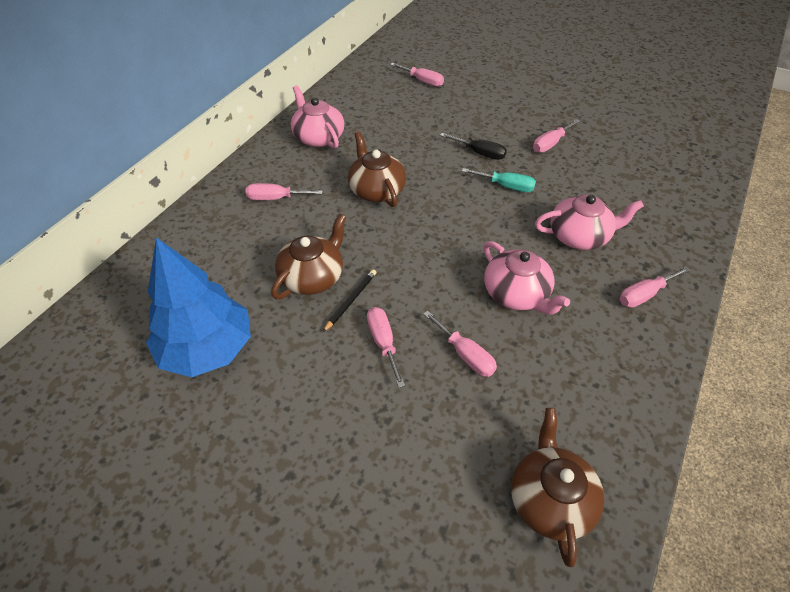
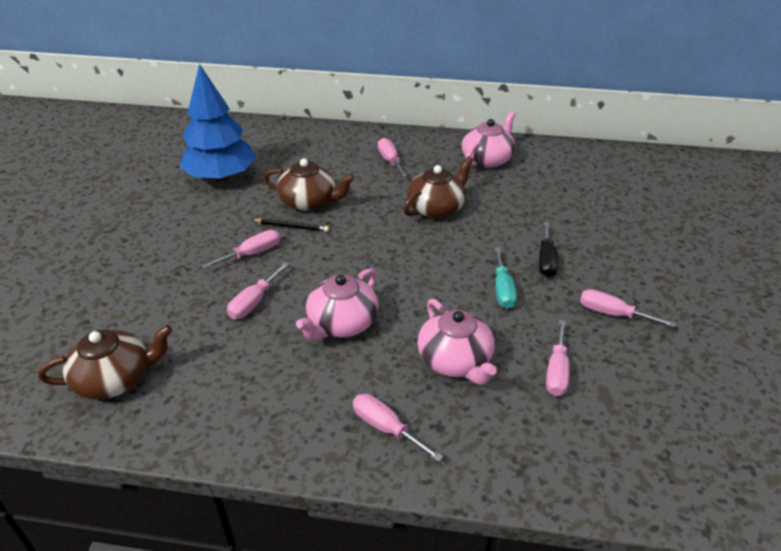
camera: 70 degrees right, 10 degrees down
(422, 81) = (642, 196): pink screwdriver -> pink screwdriver (556, 371)

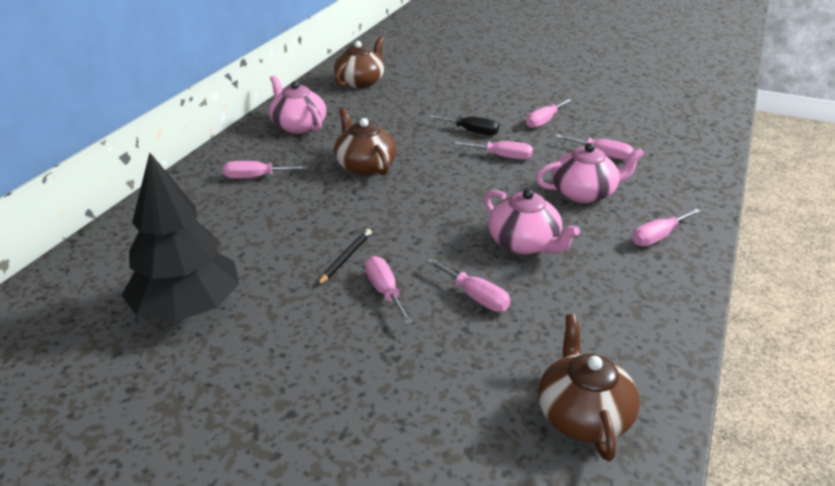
camera: 75 degrees left, 5 degrees down
(221, 177) = (188, 308): blue tree -> black tree
(309, 202) = (302, 240): brown teapot -> brown teapot (360, 82)
(503, 290) = (502, 157): turquoise screwdriver -> pink screwdriver

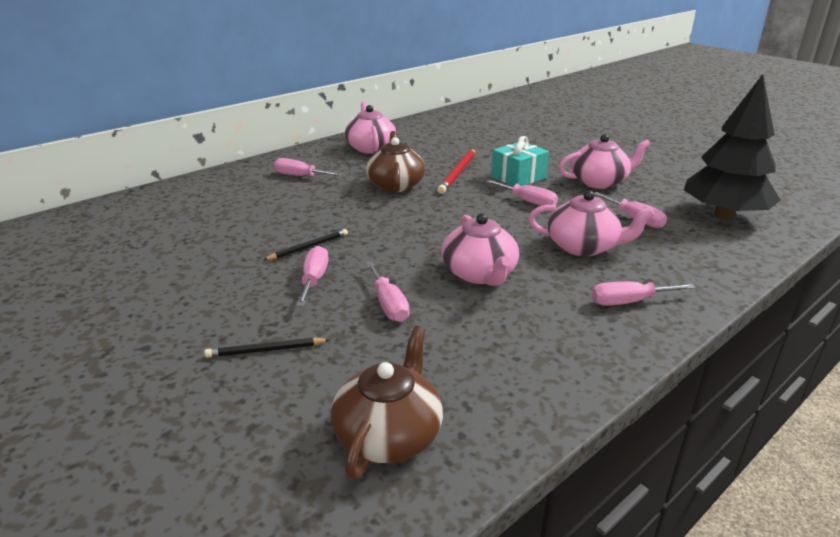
camera: 25 degrees right, 5 degrees down
(188, 308) = (155, 252): black tree -> black tree (723, 215)
(360, 82) = (455, 126): brown teapot -> none
(410, 376) = (266, 350): none -> black pencil
(412, 138) = (458, 173): none -> red pencil
(471, 131) = (518, 177): black screwdriver -> turquoise gift
(544, 121) = (599, 182): pink screwdriver -> pink teapot

